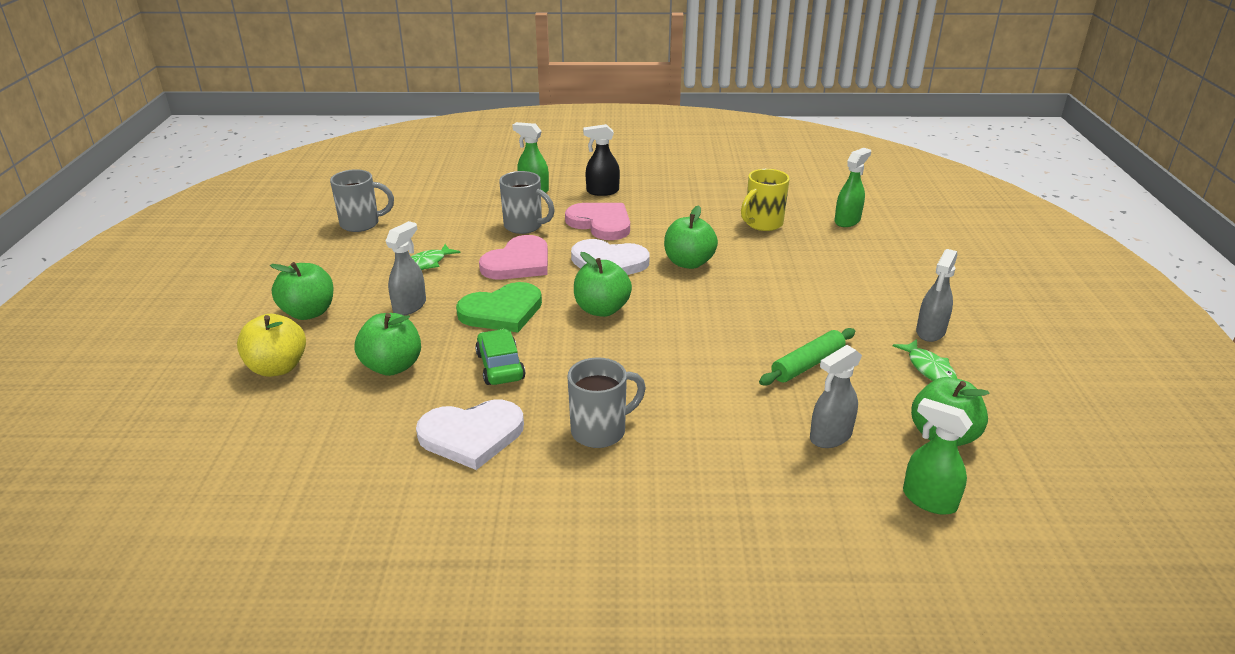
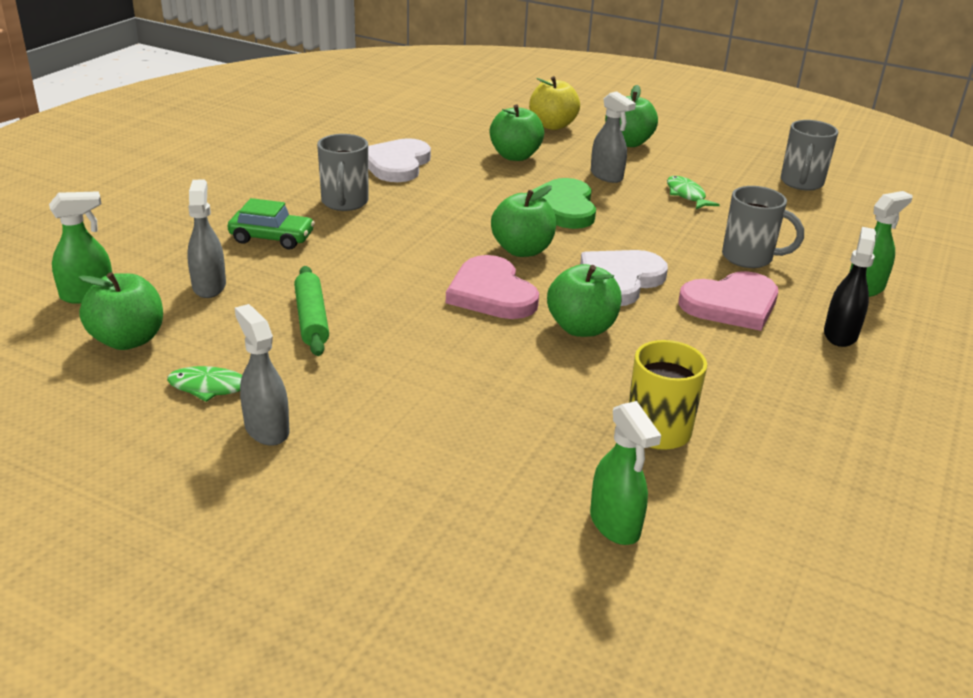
camera: 115 degrees right, 0 degrees up
(500, 366) = (473, 189): green car -> green car (272, 238)
(518, 263) = (657, 235): pink heart -> pink heart (491, 293)
(525, 226) = (749, 258): grey mug -> grey mug turned 120 degrees counterclockwise

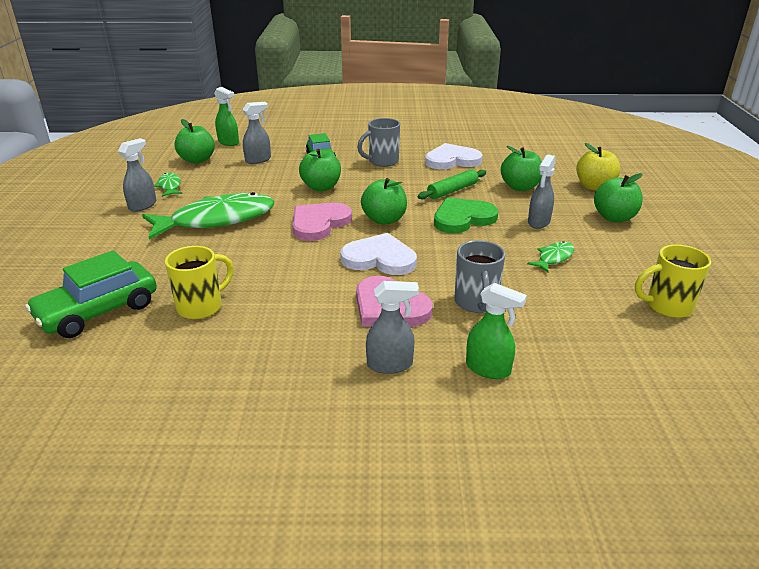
camera: 65 degrees right, 0 degrees up
(312, 319) = (247, 188): green rolling pin -> green rolling pin (452, 191)
(402, 367) = (217, 220): none -> green fish
(581, 328) = (302, 259): green apple -> green apple (321, 187)
(615, 524) = (98, 311): green spray bottle -> green car
(801, 183) = (667, 306): grey mug -> yellow mug
(840, 334) = (390, 365): black spray bottle -> grey spray bottle

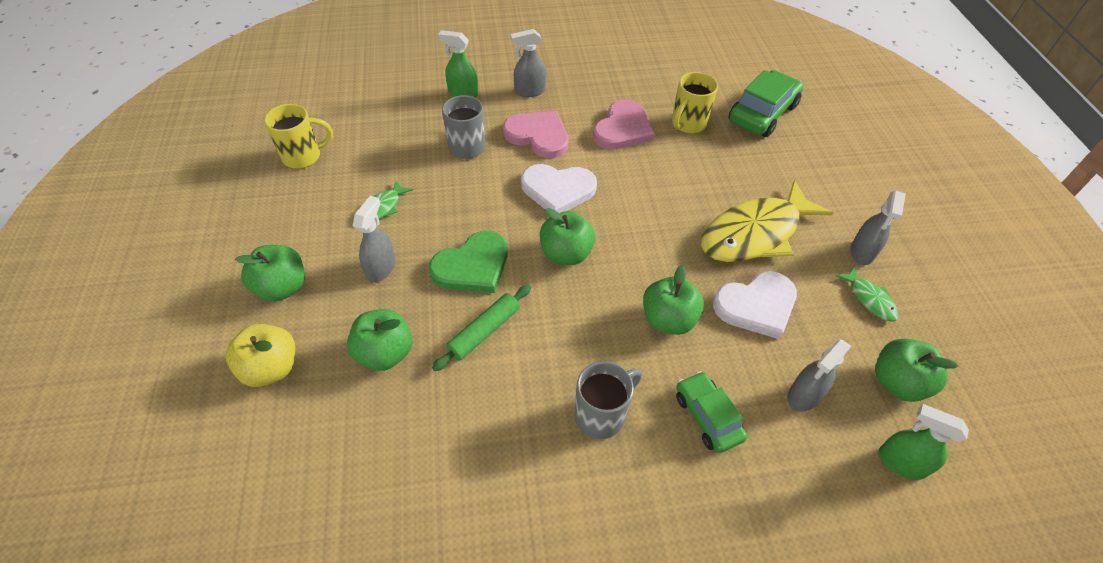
camera: 170 degrees right, 20 degrees up
(217, 220) = (755, 233): green fish -> yellow fish
(319, 223) = (638, 239): pink heart -> pink heart (623, 129)
(452, 160) = (484, 436): white heart -> white heart (756, 306)

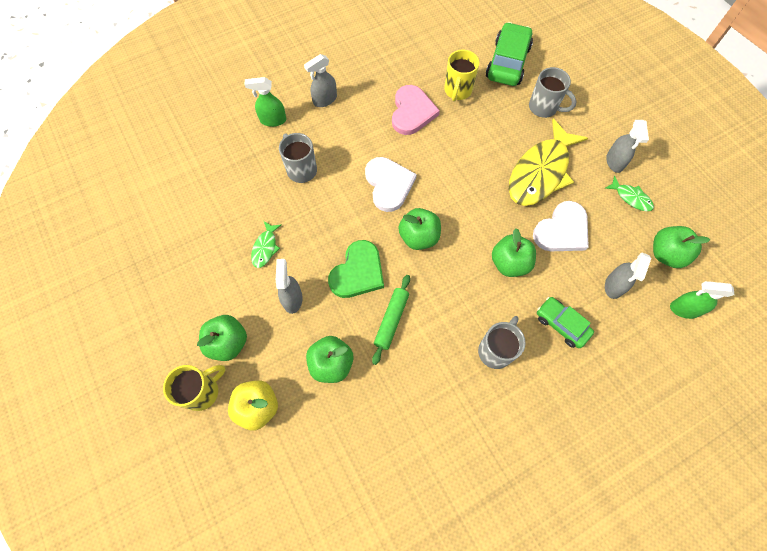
camera: 20 degrees left, 15 degrees up
(303, 156) = (177, 224): yellow mug -> yellow mug (203, 391)
(538, 136) = (351, 140): pink heart -> none
(558, 190) = (388, 185): white heart -> white heart turned 90 degrees counterclockwise
(789, 169) = (544, 108): none -> grey mug

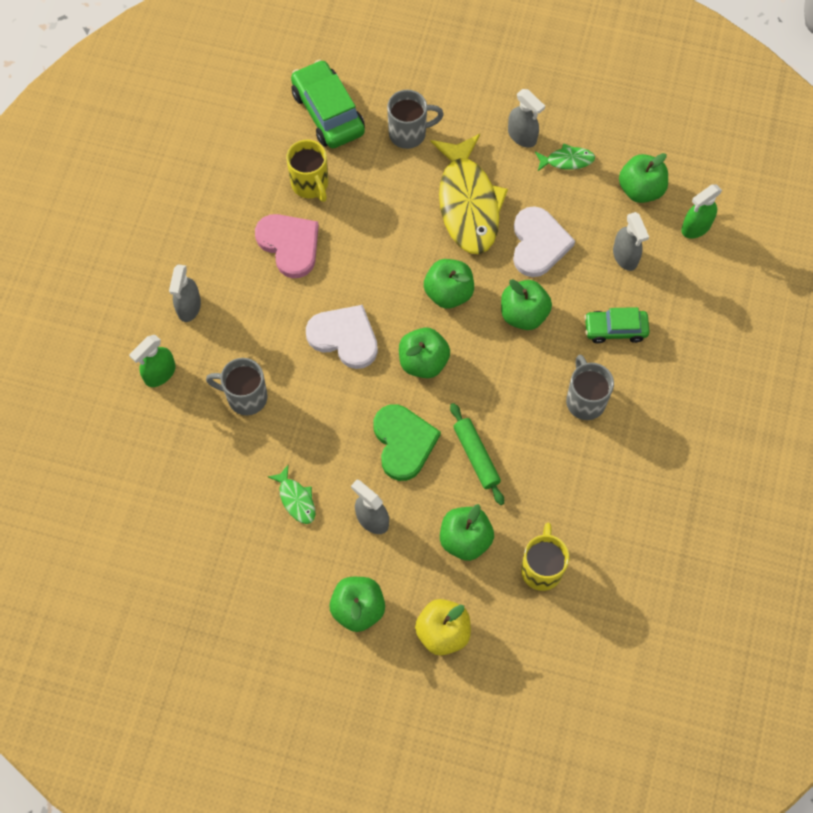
camera: 45 degrees left, 0 degrees up
(203, 391) = (382, 666): yellow mug -> yellow mug (541, 568)
(475, 211) = (448, 293): none -> green apple

